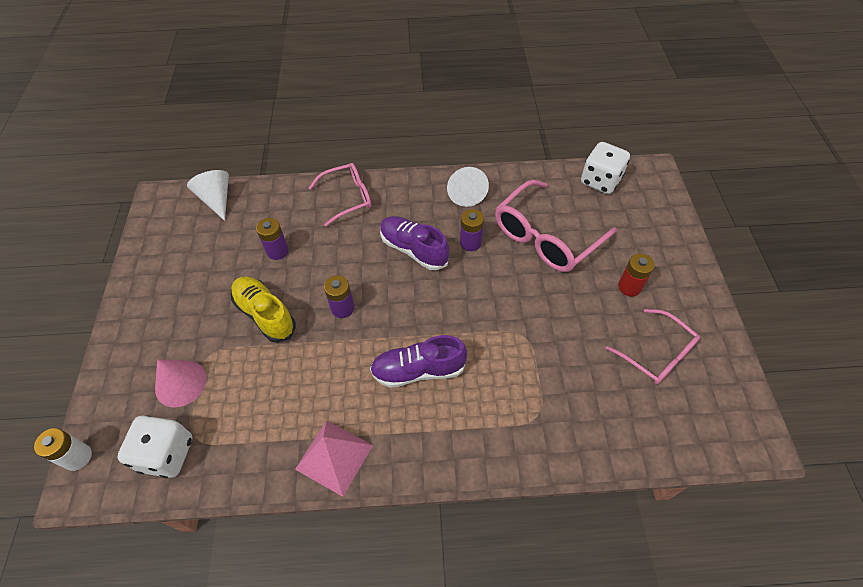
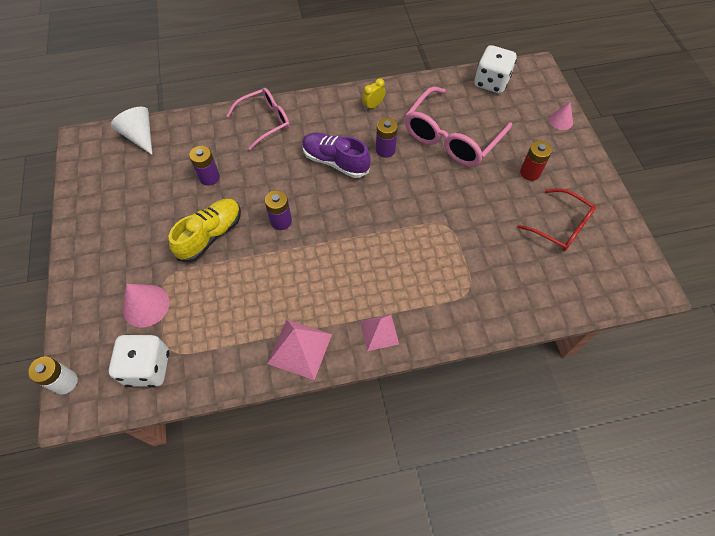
camera: 10 degrees left, 5 degrees up
(265, 314) = (210, 235): yellow shoe -> yellow shoe turned 90 degrees clockwise
(418, 370) = (359, 266): purple shoe -> none
(426, 451) = (379, 332): none -> pink pyramid
(466, 193) = (373, 105): white cone -> yellow clock
(657, 354) = (561, 226): pink glasses -> red glasses
(673, 232) = (560, 121): none -> pink cone

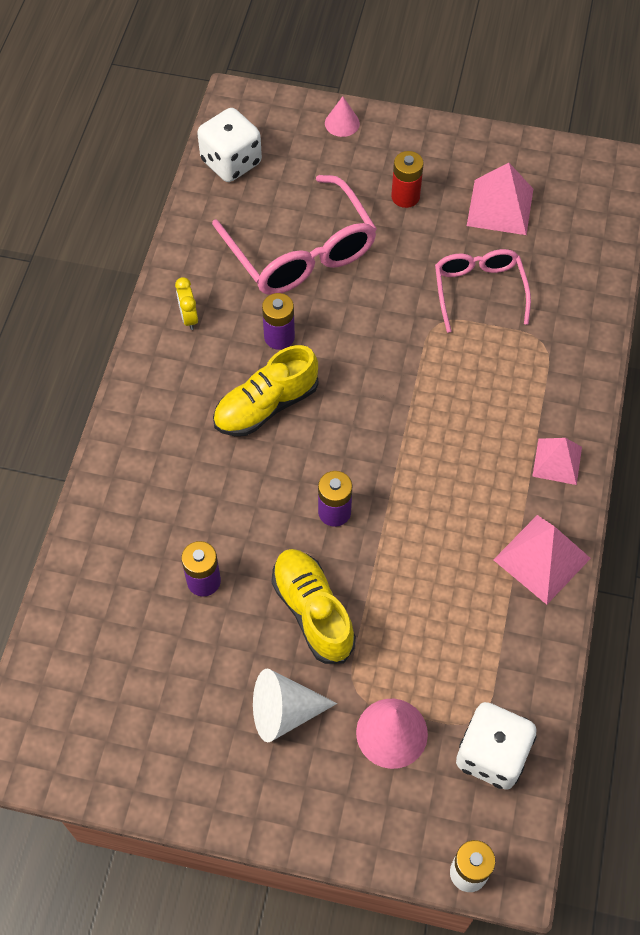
camera: 65 degrees left, 0 degrees up
(140, 136) = (58, 660): white cone -> white cone (284, 712)
(265, 121) = (135, 468): pink glasses -> pink glasses (479, 290)
(335, 162) = (266, 406): purple shoe -> yellow shoe
(561, 226) = (500, 207): red glasses -> pink pyramid

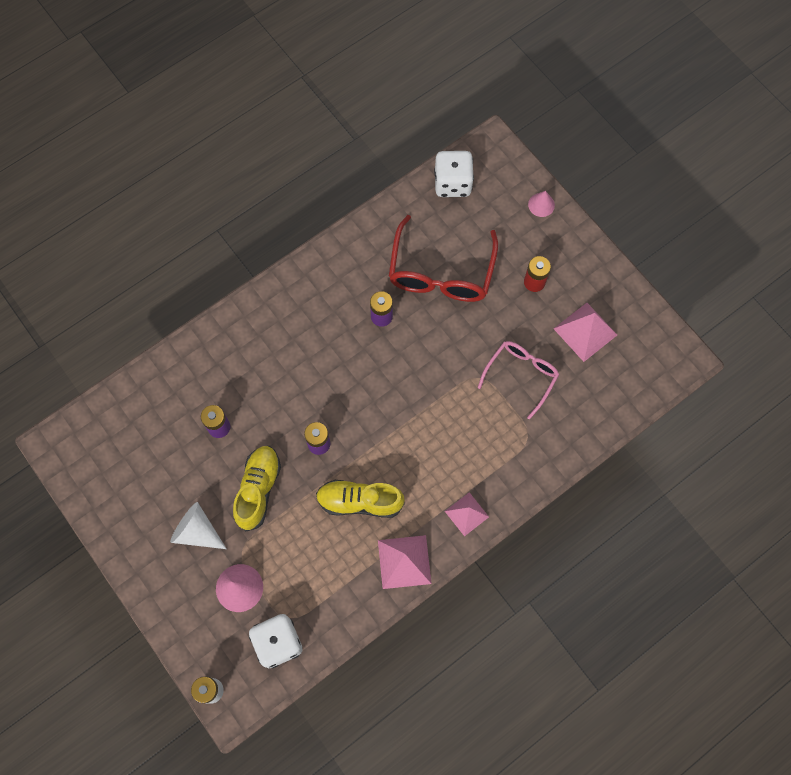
camera: 40 degrees right, 10 degrees up
(189, 318) = (343, 266): yellow clock -> none
(266, 406) = (338, 352): yellow shoe -> yellow shoe (360, 501)
(301, 252) = (441, 273): pink glasses -> red glasses

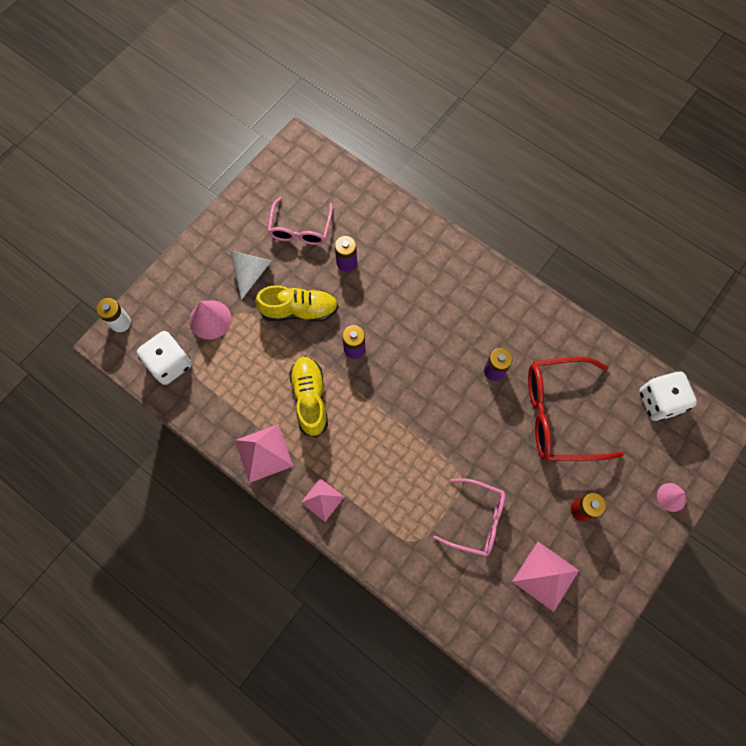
camera: 75 degrees right, 0 degrees up
(162, 466) = (300, 229): none -> pink glasses

